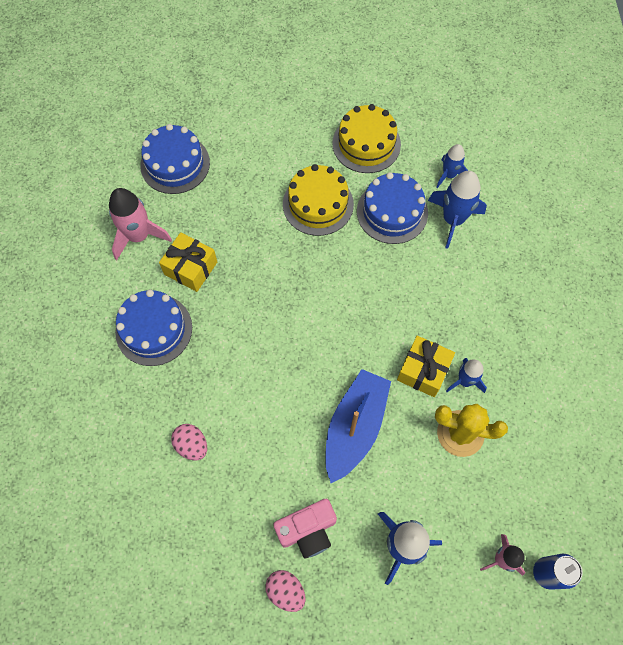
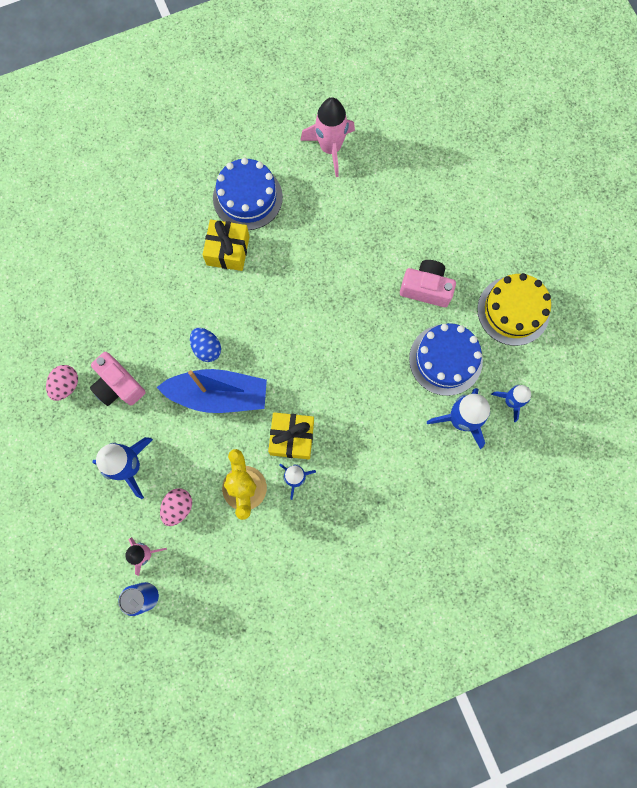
camera: 70 degrees right, 10 degrees up
(175, 164) = (416, 147): blue cake -> none
(191, 268) = (316, 204): yellow gift -> yellow gift (228, 250)
(192, 445) = (158, 268): pink egg -> pink egg (178, 507)
(301, 423) = (207, 348): none -> blue egg
(318, 204) = (426, 288): yellow cake -> pink camera

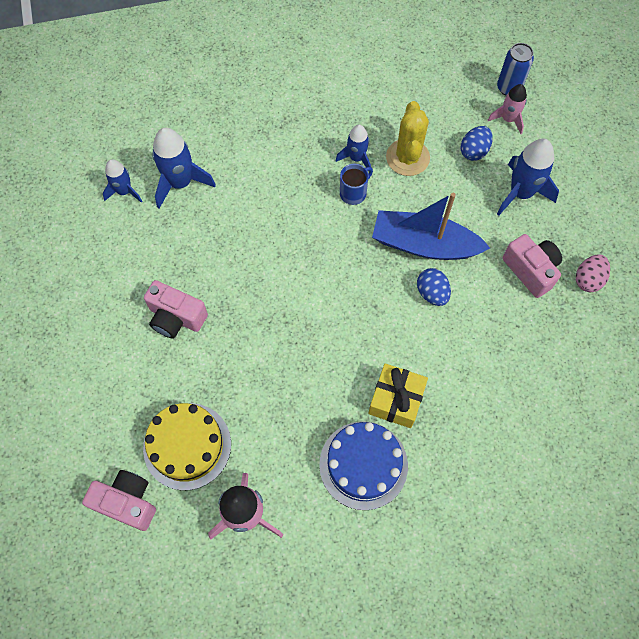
camera: 170 degrees left, 10 degrees down
(178, 507) = (474, 151): pink egg -> blue egg
(292, 438) = (353, 193): yellow gift -> blue mug
(421, 142) = (127, 502): none -> pink camera
(445, 359) = (178, 241): blue cake -> none
(513, 310) = (89, 278): yellow cake -> yellow cake (187, 446)

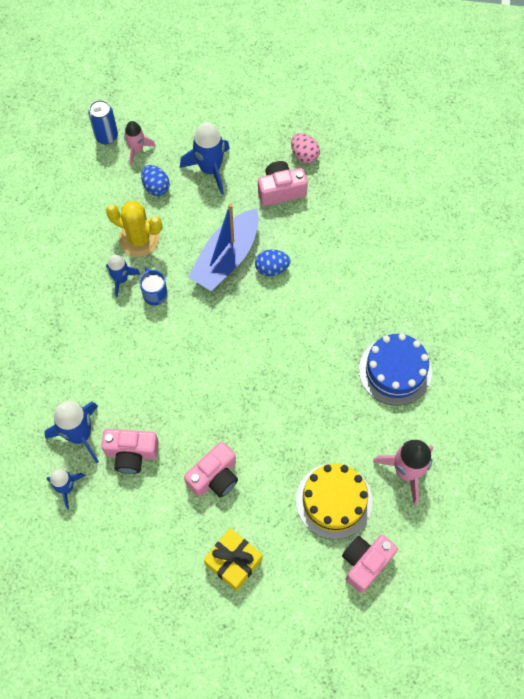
camera: 70 degrees left, 0 degrees up
(176, 234) = (131, 453): none -> pink camera
(396, 400) = (352, 328): yellow gift -> yellow gift (233, 562)

